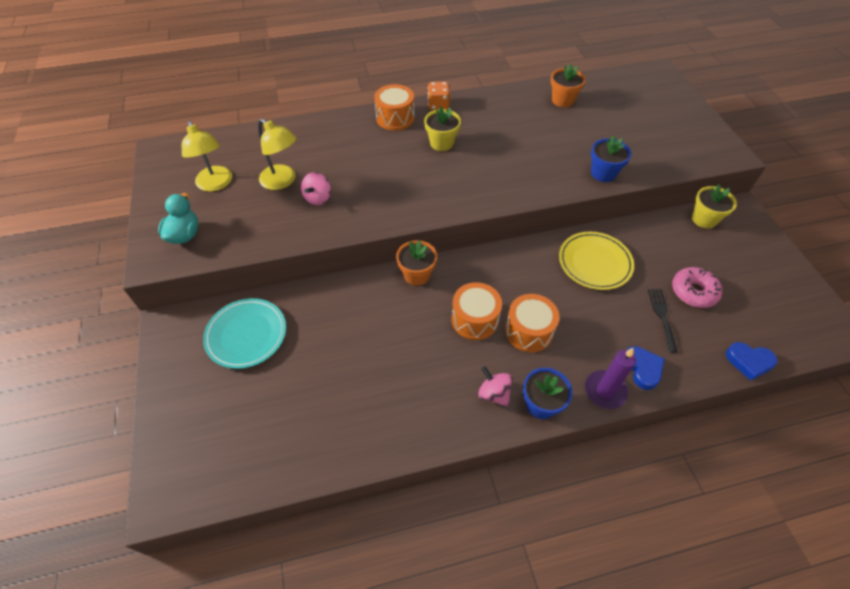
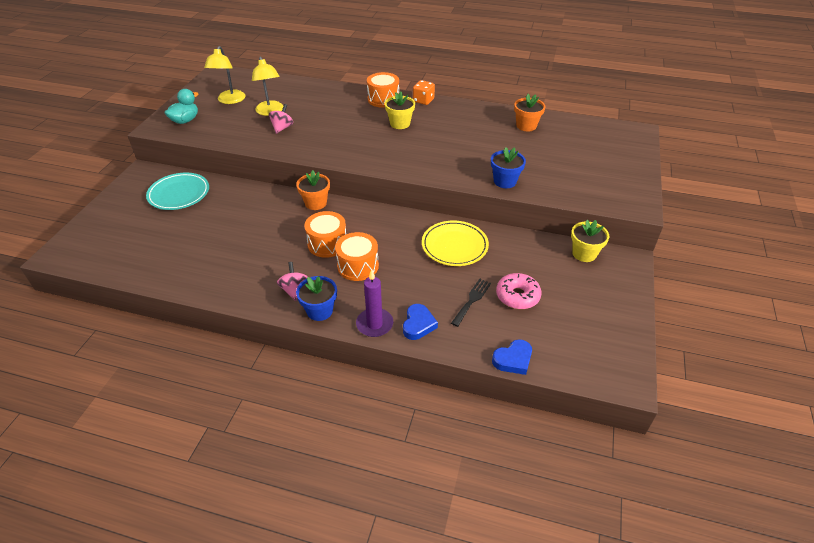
camera: 30 degrees right, 10 degrees down
(318, 198) = (282, 128): pink spinning top -> pink spinning top turned 150 degrees clockwise
(749, 362) = (513, 360): blue heart -> blue heart turned 75 degrees counterclockwise

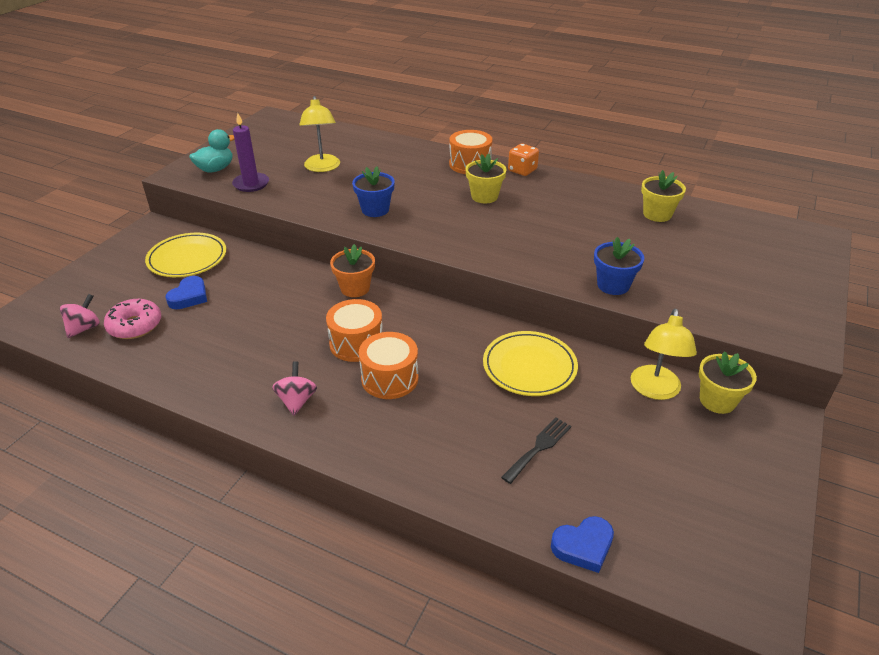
camera: 10 degrees right, 5 degrees down
(179, 194) = (187, 259): turquoise plate -> yellow plate
(230, 100) = (276, 150): yellow lamp -> yellow lamp (655, 390)
(282, 128) = (331, 188): pink spinning top -> pink spinning top (84, 328)
(319, 311) = (322, 434): blue flower pot -> blue flower pot (375, 210)
(374, 324) = (393, 463): purple candle -> purple candle (251, 184)
(418, 324) = (454, 472): blue heart -> blue heart (189, 296)
(517, 296) = (607, 450): pink donut -> pink donut (135, 326)
(526, 126) = (657, 214): orange flower pot -> yellow flower pot

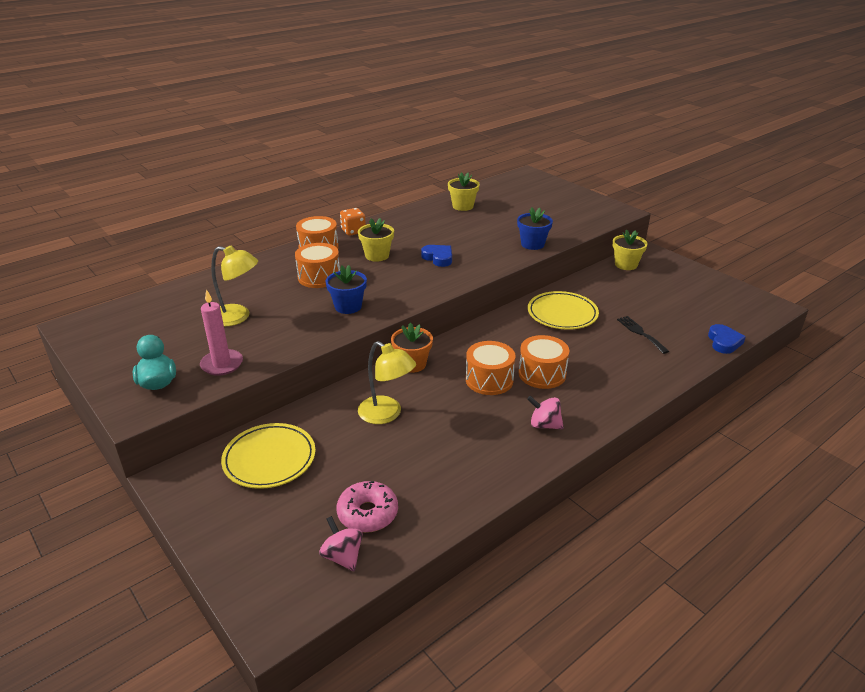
camera: 65 degrees left, 5 degrees down
(189, 296) = (344, 467): blue heart -> blue heart (438, 258)
(251, 184) = (222, 364): purple candle -> pink candle
(416, 181) = (319, 277): none -> orange drum
(655, 390) = (608, 279): yellow lamp -> yellow lamp (386, 414)

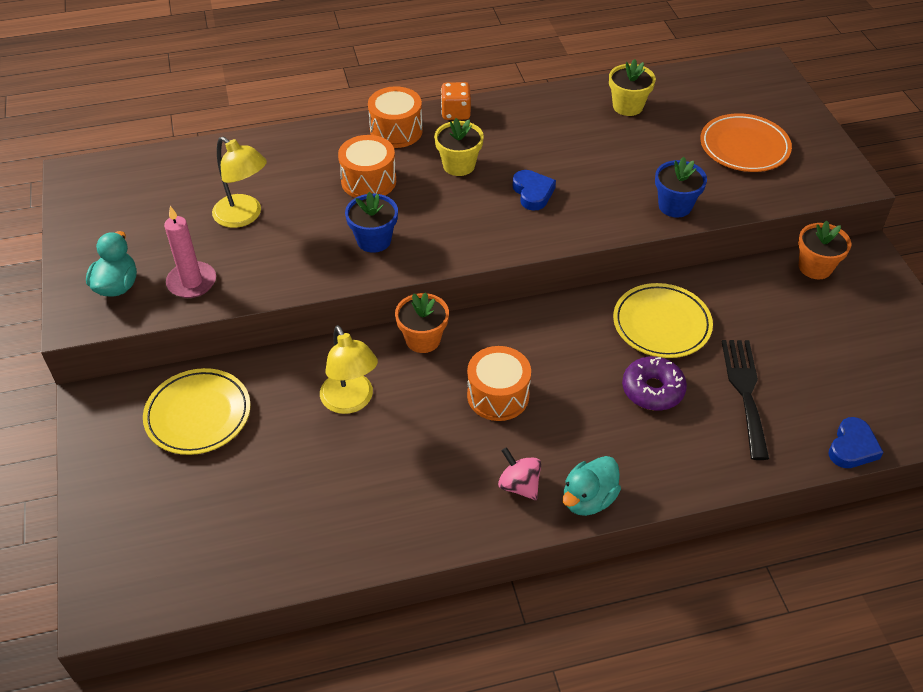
camera: 25 degrees right, 15 degrees up
(342, 556) = (202, 564): pink spinning top -> none
(368, 513) = (255, 523): pink donut -> none
(542, 374) = (568, 410): orange drum -> none
(548, 210) = (744, 147): none -> orange plate
(585, 348) = (652, 390): none -> purple donut
(595, 418) = (588, 499): none -> turquoise duck
(626, 264) = (815, 267): yellow flower pot -> orange flower pot
(640, 333) = (745, 392): black fork -> black fork, size x1.51

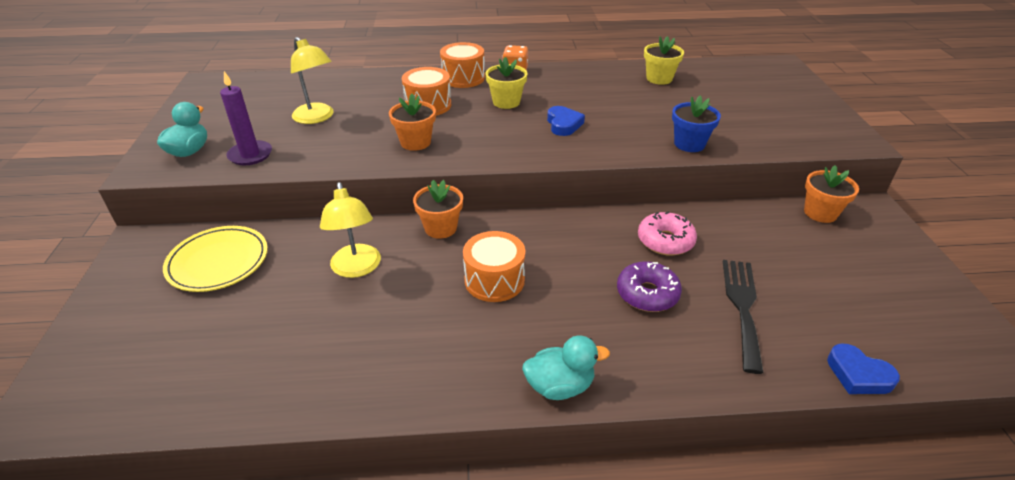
camera: 10 degrees right, 10 degrees down
(192, 282) = (250, 155): pink candle -> purple candle
(374, 240) = (415, 142): blue flower pot -> orange flower pot
(519, 485) = (491, 362): pink spinning top -> none
(588, 499) = (560, 386): turquoise duck -> turquoise duck turned 150 degrees counterclockwise
(661, 324) = (665, 241): yellow plate -> pink donut
(744, 147) = (758, 111): orange plate -> none
(852, 447) = (858, 375): blue heart -> blue heart turned 90 degrees clockwise

